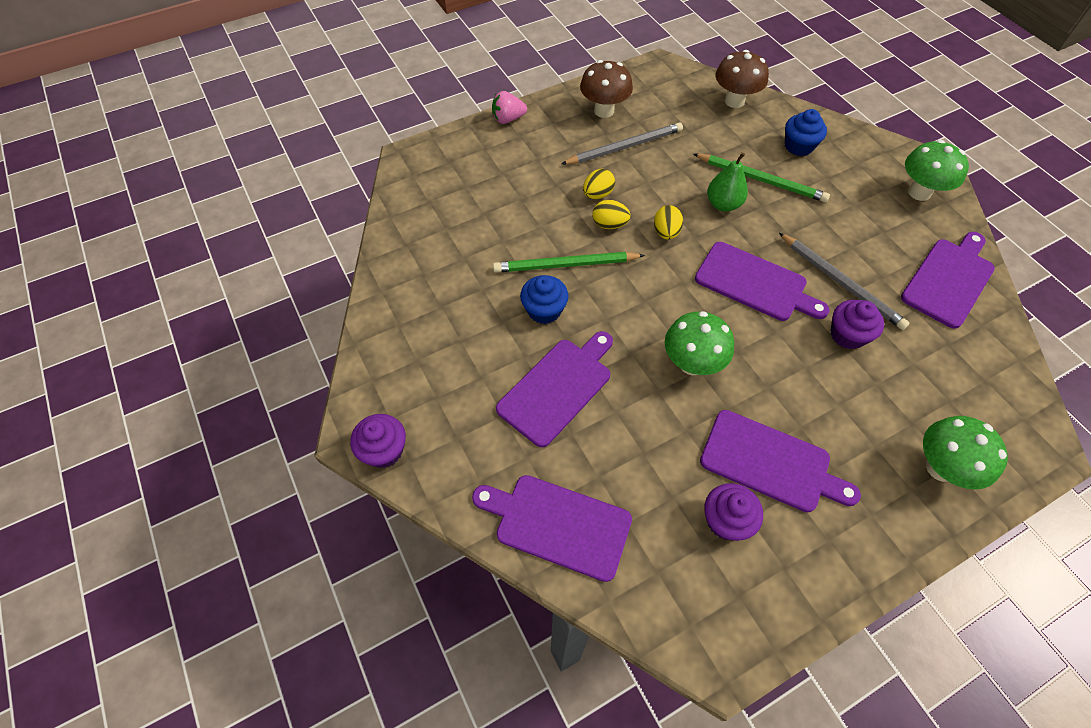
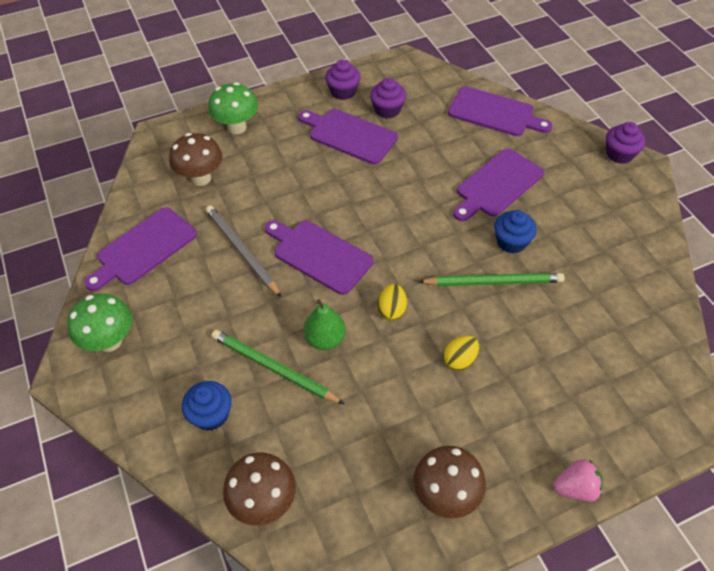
camera: 175 degrees left, 5 degrees down
(609, 224) = (448, 322): yellow egg -> none
(624, 147) = (424, 427): grey pencil -> none
(692, 364) = (390, 195): green mushroom -> none
(847, 335) = (257, 209): purple cupcake -> purple cupcake (343, 91)
(940, 375) = (201, 178): none -> brown mushroom

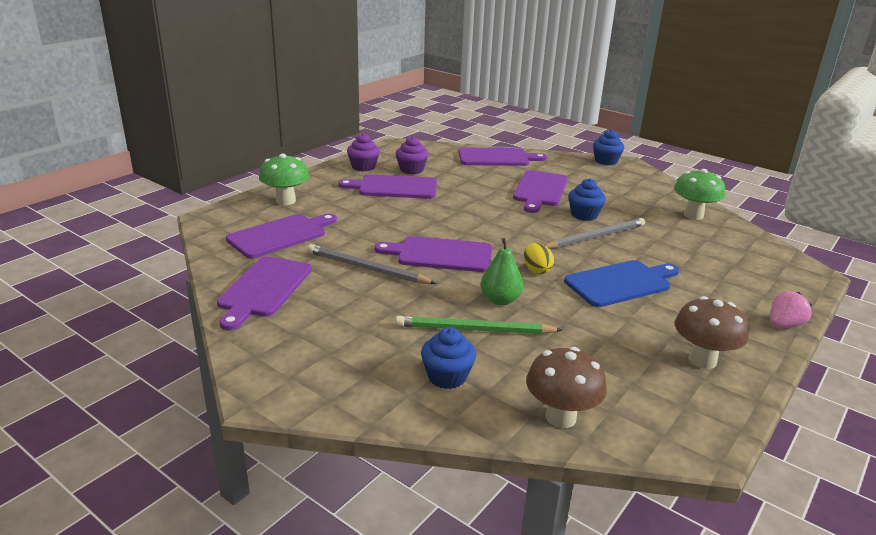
camera: 30 degrees left, 25 degrees down
(110, 341) = (287, 358): green mushroom -> green mushroom (693, 215)
(201, 178) = (280, 235): brown mushroom -> purple cutting board
(459, 360) = (620, 283): yellow egg -> blue cutting board
(493, 282) = (595, 237): green pencil -> grey pencil
(619, 154) = (606, 161): purple cupcake -> blue cupcake

